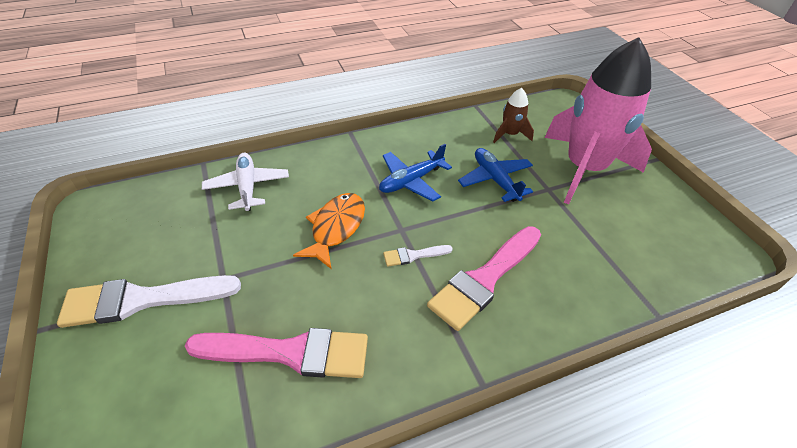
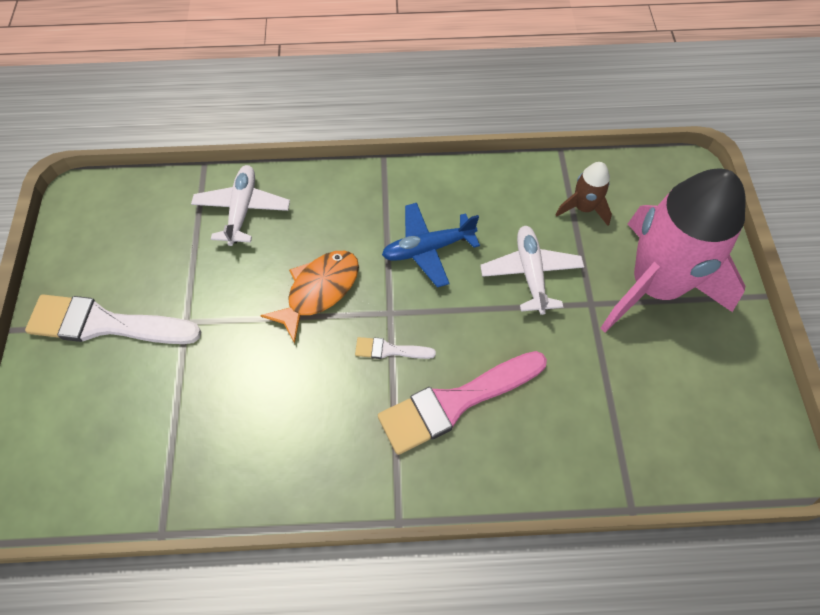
camera: 20 degrees right, 15 degrees up
(289, 353) = (224, 425): pink brush -> none
(495, 180) = (530, 273): blue plane -> white plane

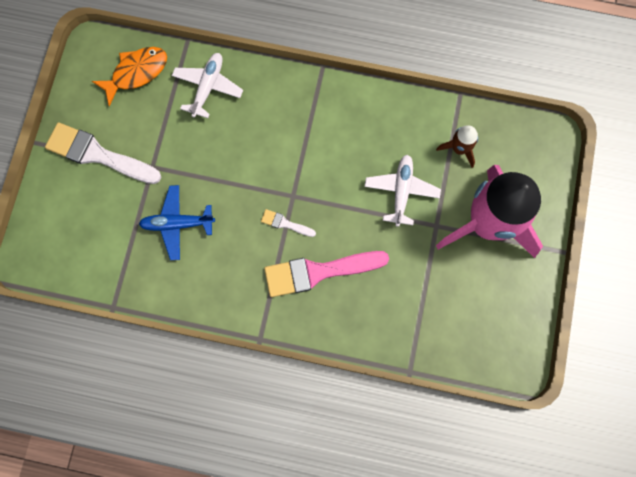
camera: 15 degrees right, 15 degrees up
(319, 291) = (248, 167): orange fish -> orange fish (136, 73)
(428, 249) = (333, 153): blue plane -> blue plane (177, 224)

